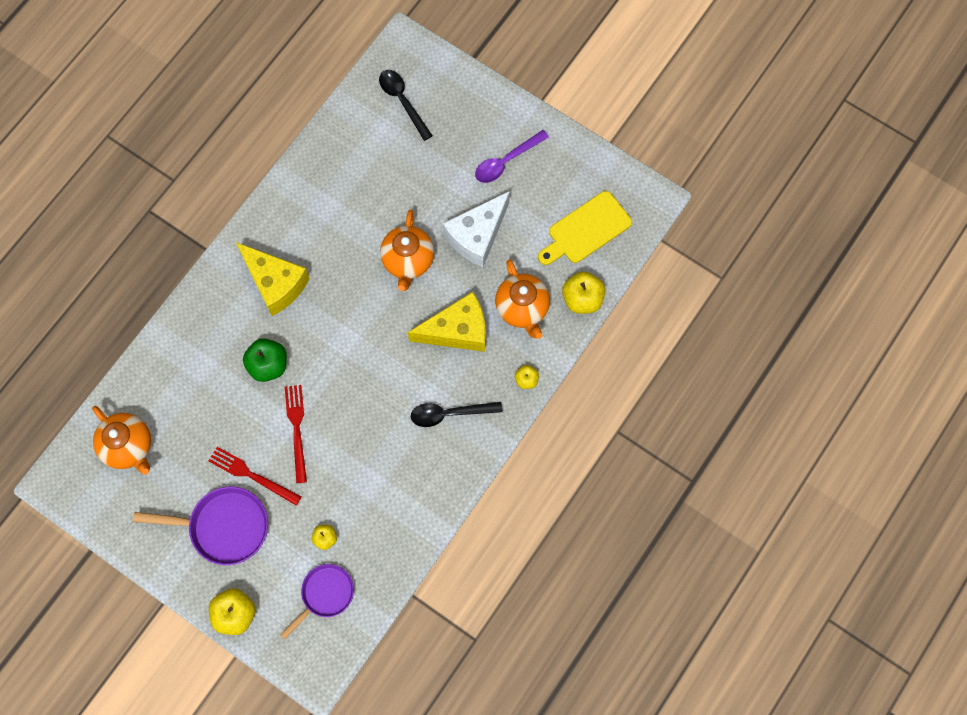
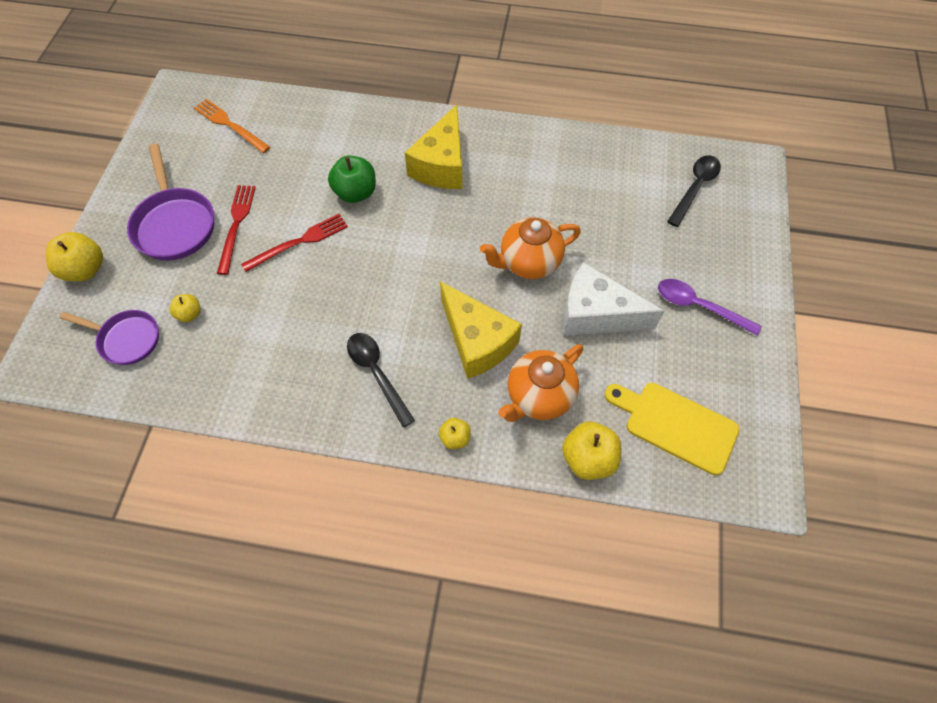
camera: 65 degrees right, 10 degrees down
(129, 446) = (230, 125): orange teapot -> orange fork

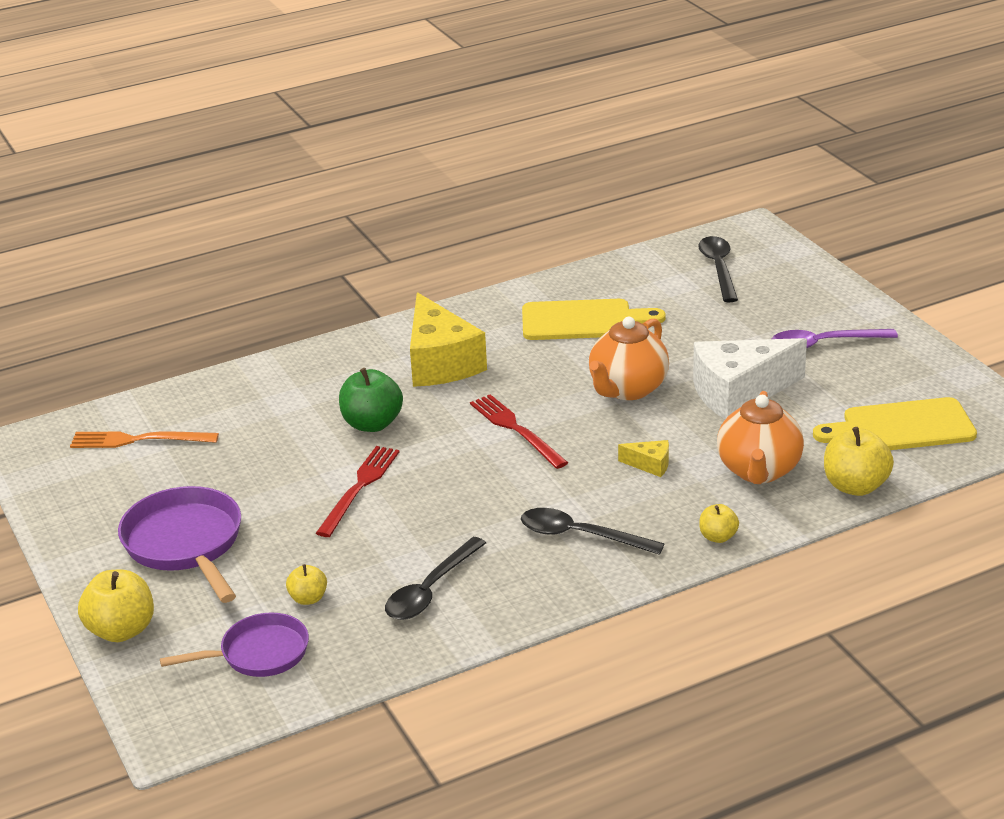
camera: 35 degrees left, 30 degrees down
(175, 224) = (186, 544): purple pan -> purple pan turned 150 degrees counterclockwise
(236, 225) = (265, 510): red fork -> red fork (516, 429)
(255, 356) = (430, 590): none -> black spoon
(477, 341) = (650, 465): yellow cheese -> yellow cheese, size x0.43
(560, 182) = (583, 321): none -> yellow cutting board

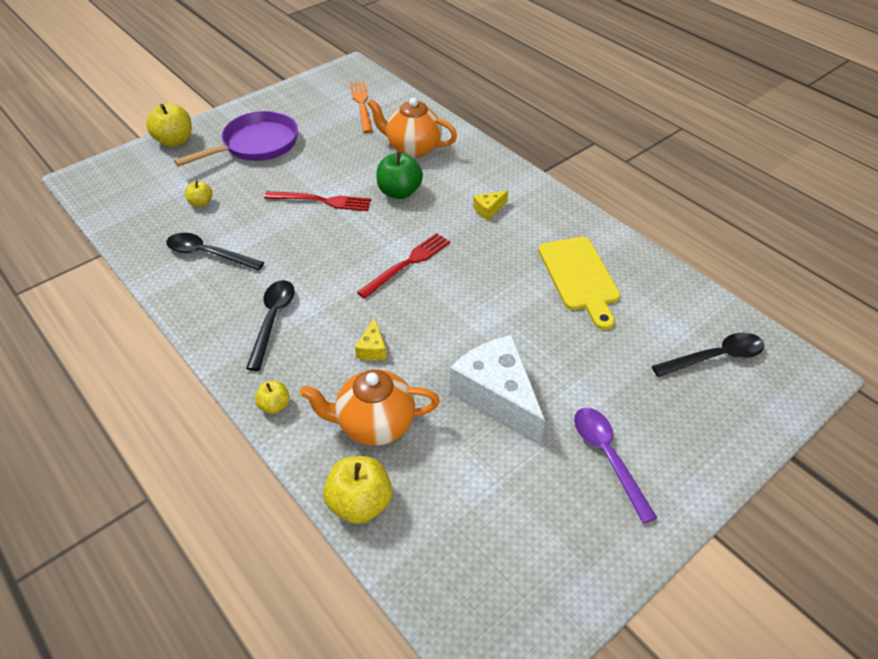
camera: 75 degrees right, 15 degrees up
(259, 653) = (148, 194): purple pan -> none
(440, 362) = (488, 209): yellow cheese -> yellow cheese, size x0.43
(627, 389) = (482, 320): orange teapot -> orange teapot (413, 148)
(902, 427) = (470, 539): yellow cutting board -> none

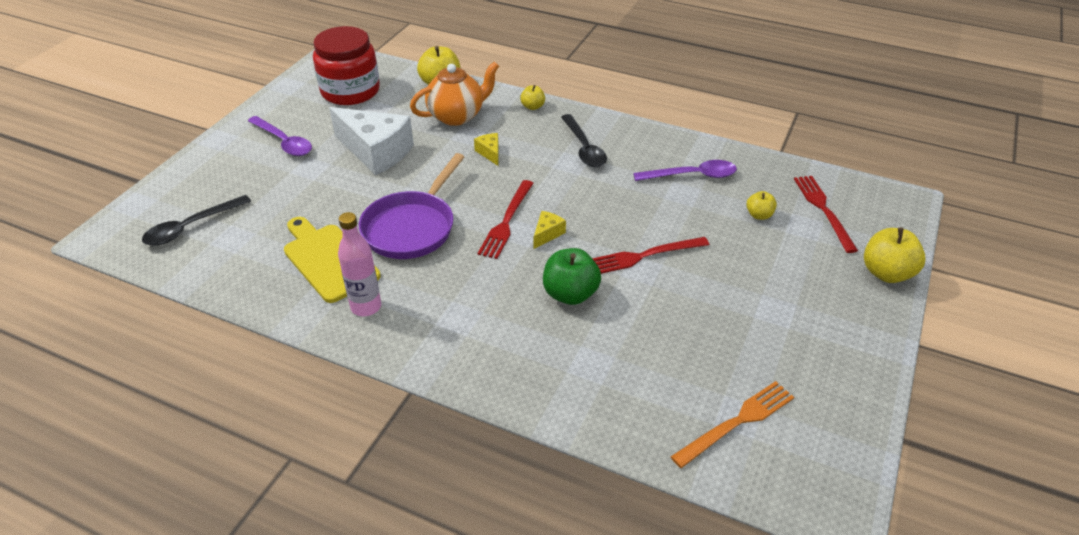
camera: 155 degrees right, 5 degrees down
(148, 191) = (823, 210): none -> red fork
(208, 254) = (692, 176): black spoon -> purple spoon
(256, 145) = (792, 300): purple pan -> purple pan (412, 227)
(362, 105) = (737, 422): orange fork -> orange fork turned 90 degrees counterclockwise
(413, 148) = (601, 365): orange teapot -> none
(488, 209) = (455, 305): yellow cheese -> yellow cheese (547, 234)
(495, 540) = (350, 91): none -> red jar
(557, 229) = (366, 307): none -> pink bottle

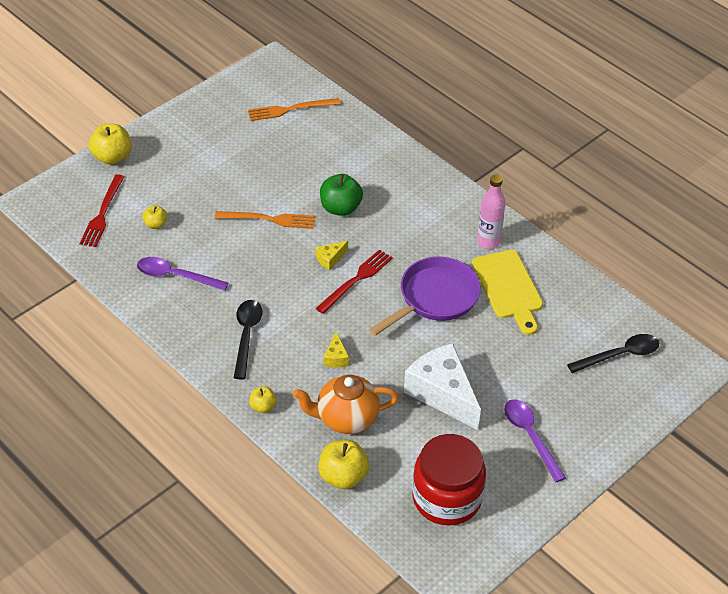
camera: 160 degrees left, 5 degrees up
(644, 256) = (269, 219): red fork -> orange fork

